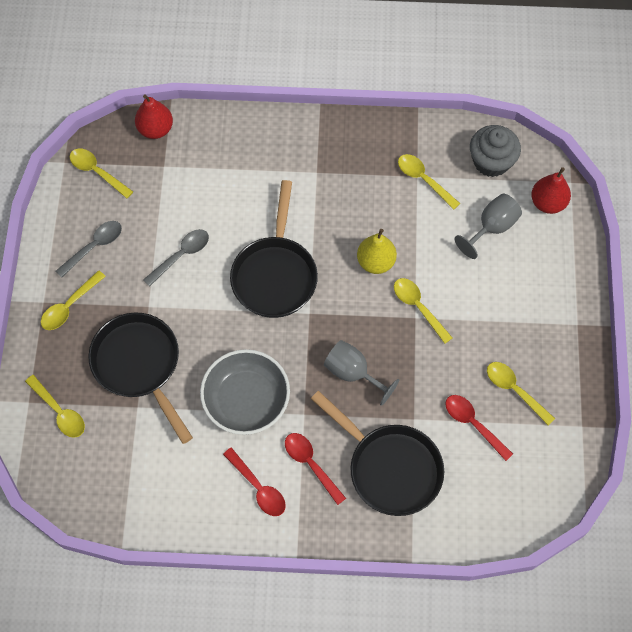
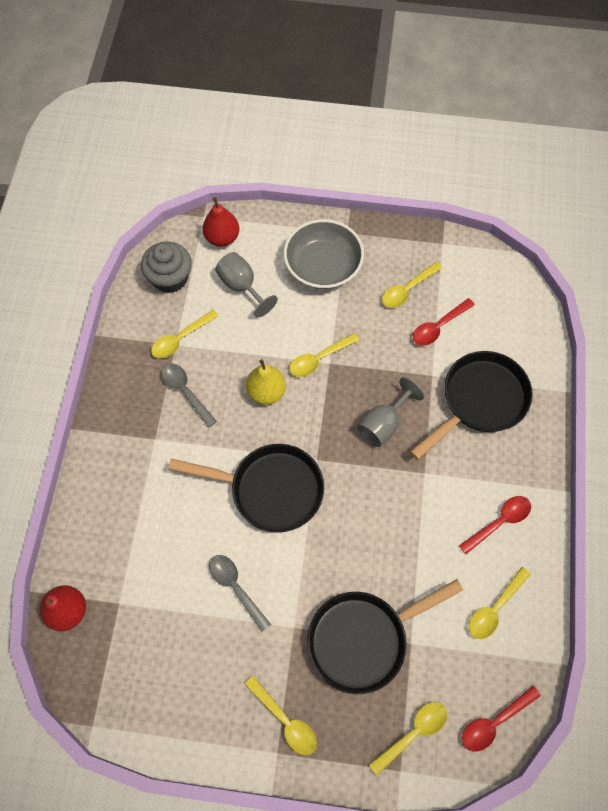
camera: 85 degrees left, 0 degrees up
(94, 246) = (212, 689): grey spoon -> grey spoon (185, 392)
(97, 172) = (113, 684): yellow spoon -> yellow spoon (494, 608)
(246, 400) = (407, 528): grey bowl -> grey bowl (323, 266)
(310, 464) = (476, 471): red spoon -> red spoon (494, 722)

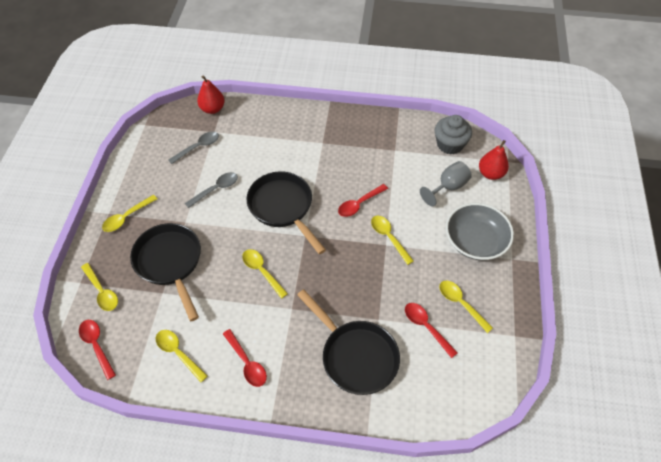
camera: 90 degrees right, 10 degrees down
(180, 339) = (399, 152): yellow spoon -> yellow spoon (262, 271)
(185, 392) = (358, 157): grey spoon -> grey spoon (198, 147)
(266, 392) = (359, 204): yellow pear -> red spoon
(270, 490) = (283, 207): black pan -> black pan turned 135 degrees clockwise
(384, 424) = (334, 281): grey goblet -> none

